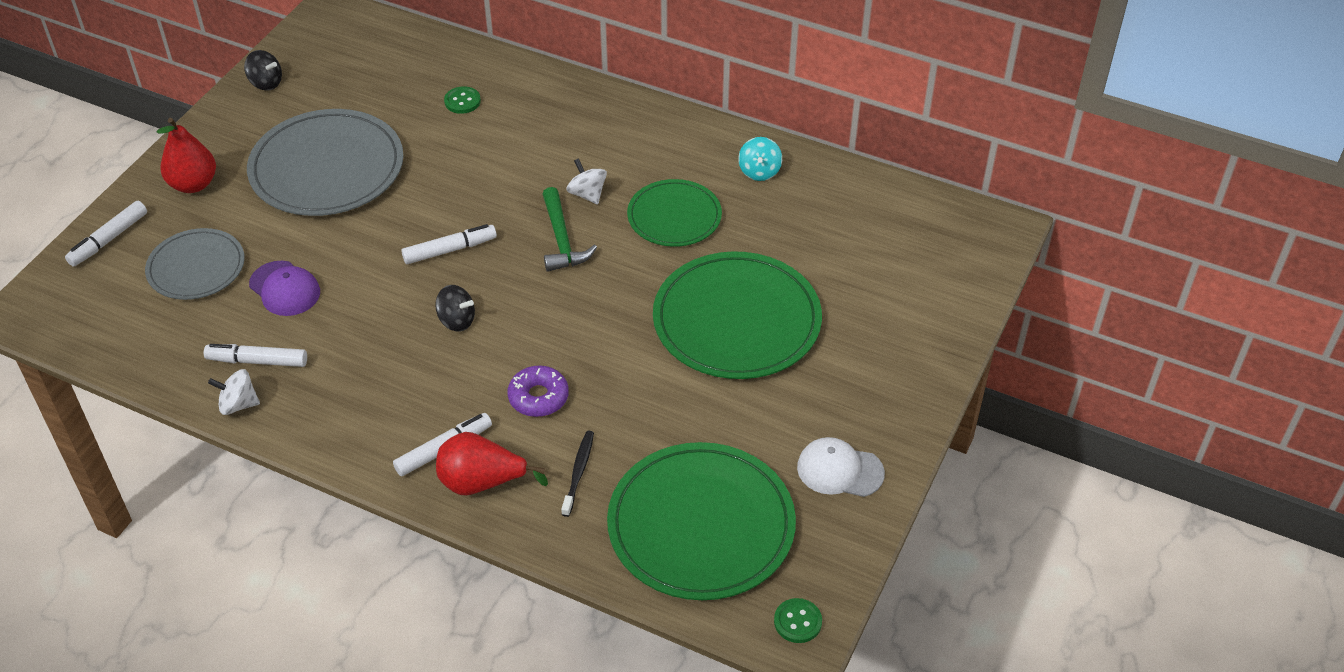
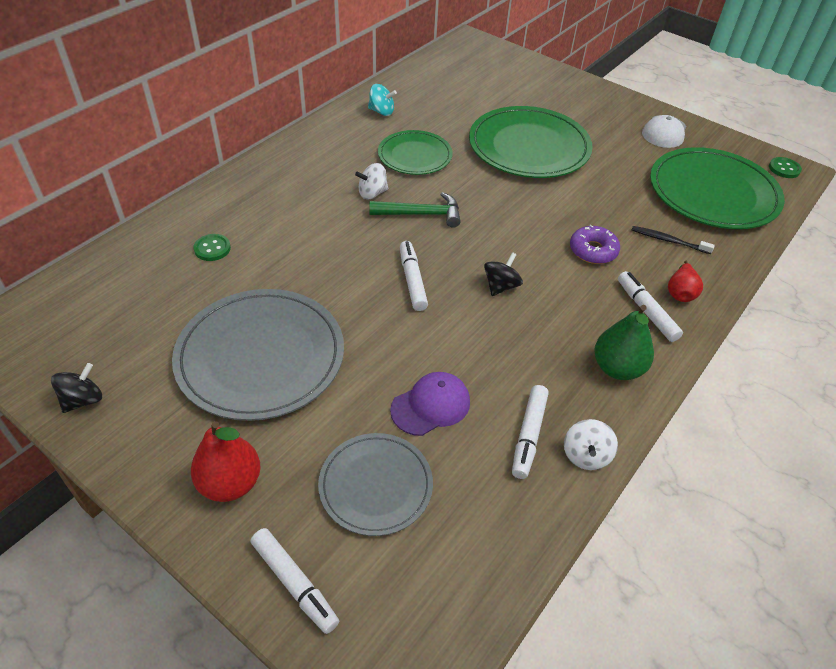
camera: 80 degrees left, 0 degrees up
(352, 425) = (617, 368): none -> green pear
(482, 482) = (680, 293): red pear -> red pear, size x0.64

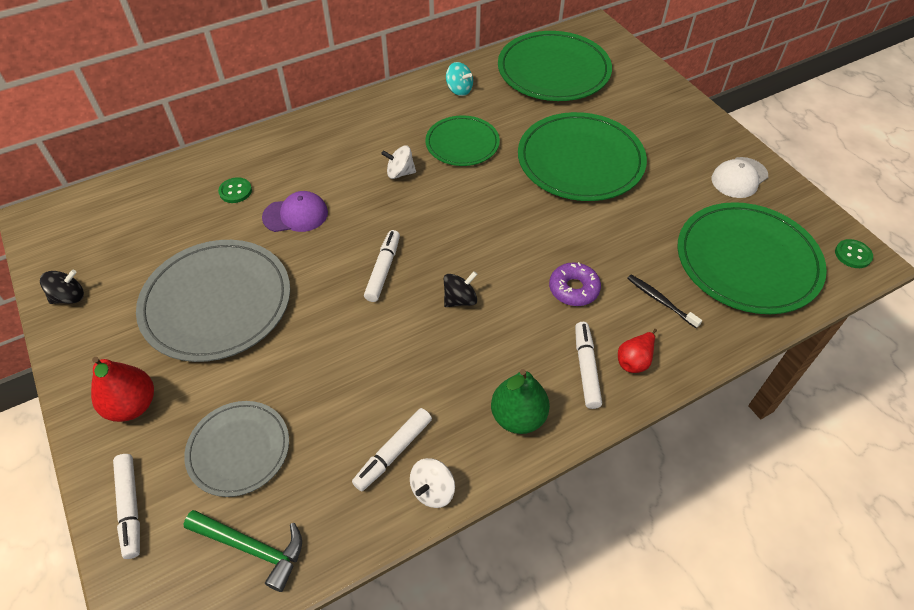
camera: 25 degrees right, 5 degrees up
(421, 214) = (431, 206): green hammer -> green hammer (252, 548)
(431, 405) = (326, 394): purple cap -> purple cap (295, 215)
(457, 80) = (553, 71): none -> green plate

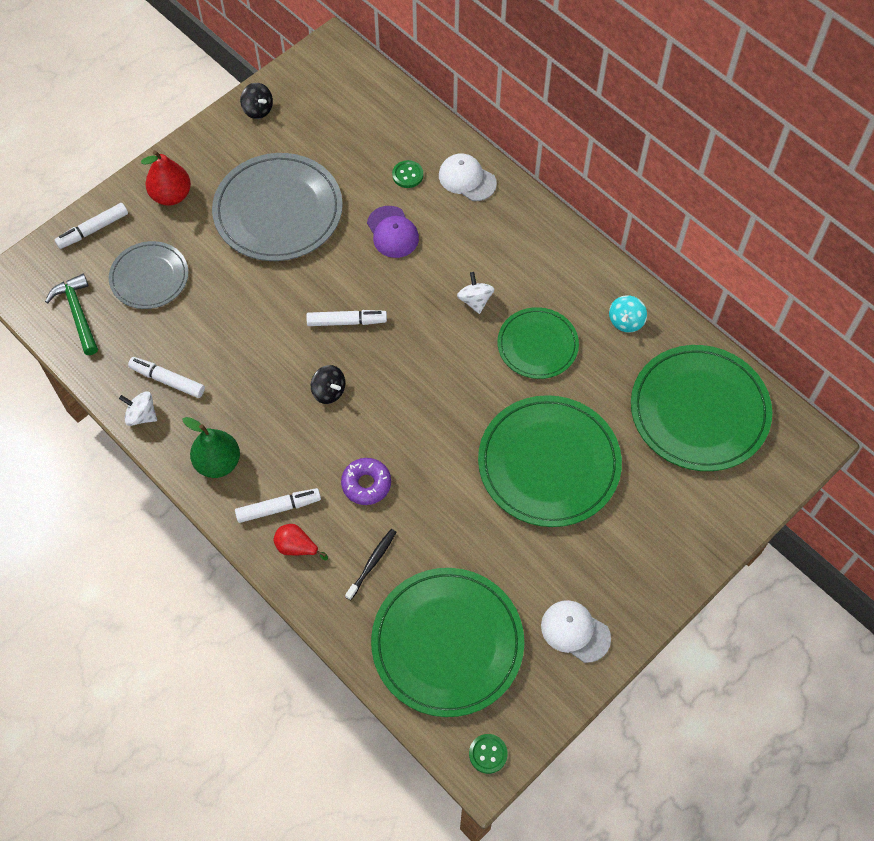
camera: 75 degrees right, 10 degrees up
(252, 548) = (78, 313): green hammer -> green hammer turned 150 degrees clockwise
(265, 152) = (467, 179): none -> white cap

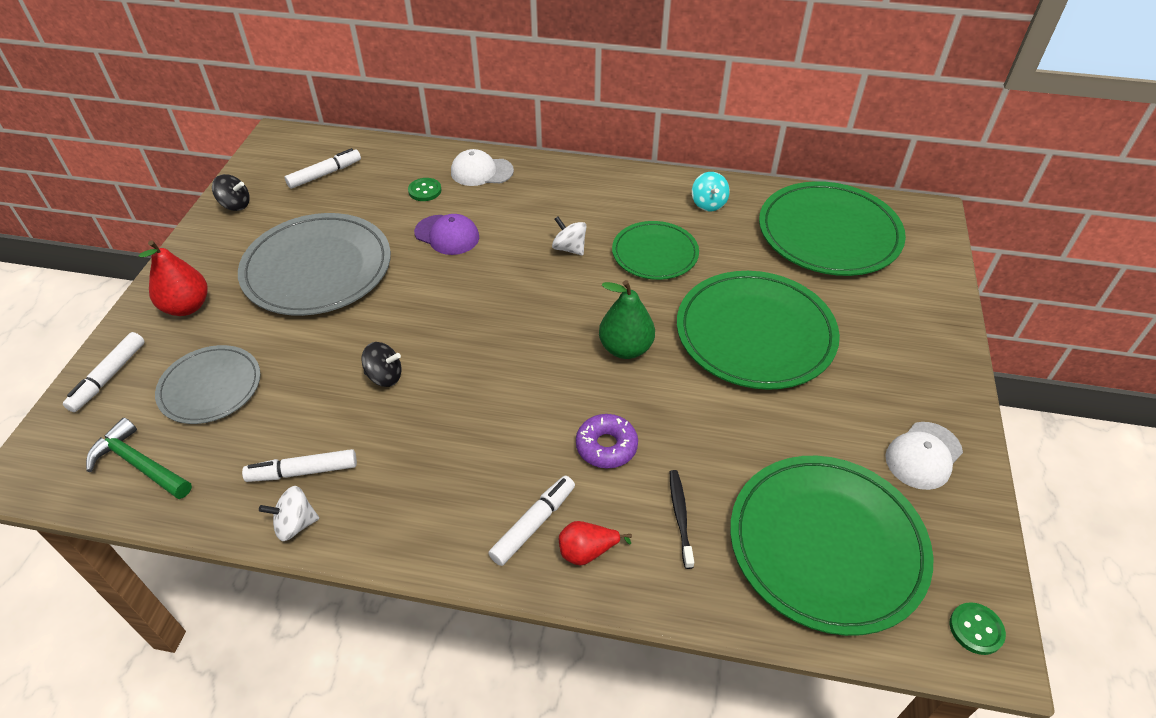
camera: 35 degrees left, 15 degrees down
(218, 462) = (427, 519): green pear -> green pear (625, 348)
(329, 391) = (495, 387): black spinning top -> black spinning top (384, 376)
(347, 322) = (462, 321): white marker -> white marker (325, 174)
(575, 631) = (923, 455): white cap -> white cap turned 45 degrees counterclockwise

